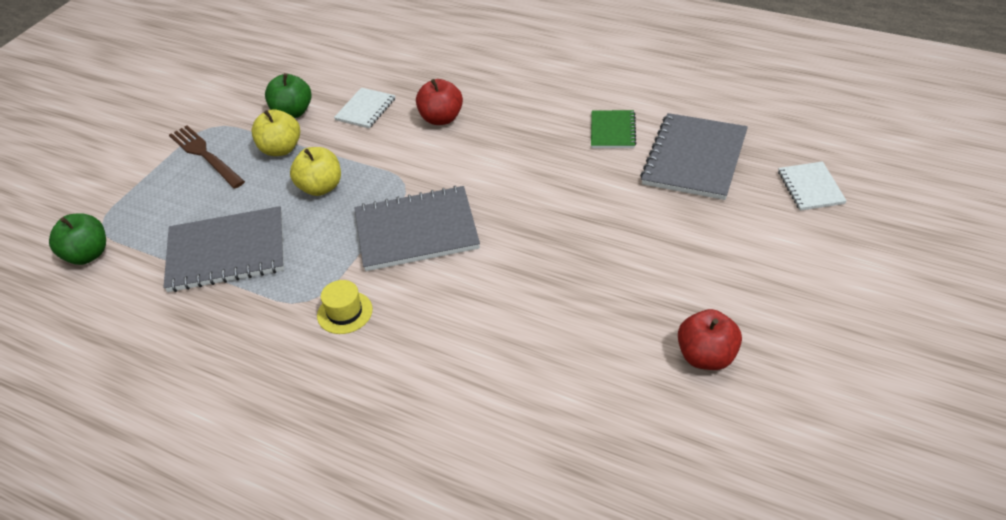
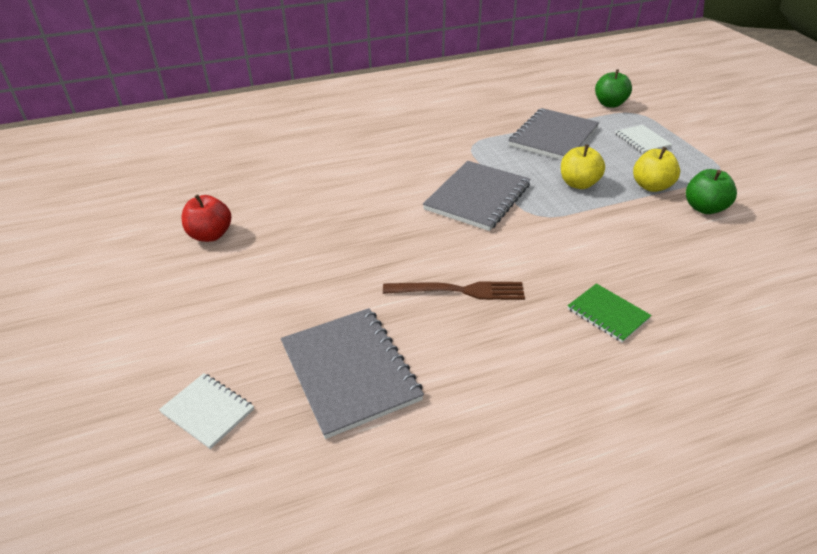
camera: 130 degrees right, 5 degrees down
(205, 155) = (680, 159): brown fork -> brown fork (459, 291)
(345, 312) = (445, 150): yellow hat -> none
(365, 109) = (669, 241): white notebook -> white notebook (642, 140)
(441, 118) = (606, 270): red apple -> none
(612, 131) = (458, 352): green notebook -> green notebook (607, 314)

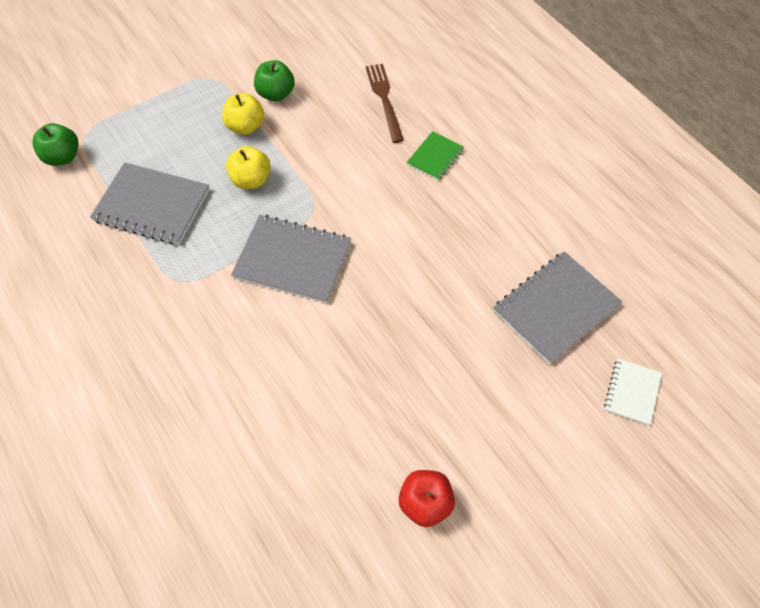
camera: 105 degrees left, 20 degrees up
(459, 291) = (440, 253): brown fork -> brown fork (384, 99)
(642, 140) = (153, 131): white notebook -> none

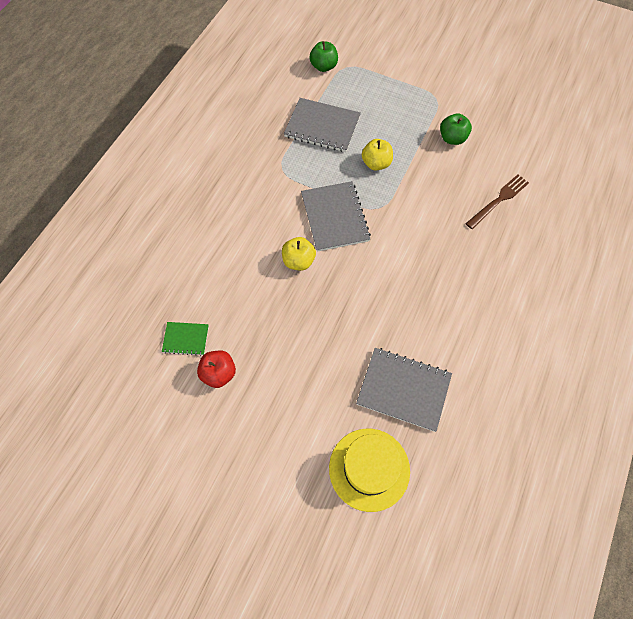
camera: 60 degrees right, 5 degrees up
(152, 205) = (322, 126): grey notebook -> grey notebook turned 60 degrees counterclockwise
(245, 126) = (413, 138): yellow apple -> yellow apple (298, 261)
(435, 157) = (474, 255): green notebook -> green notebook (186, 339)
(632, 392) = (369, 469): white notebook -> yellow hat

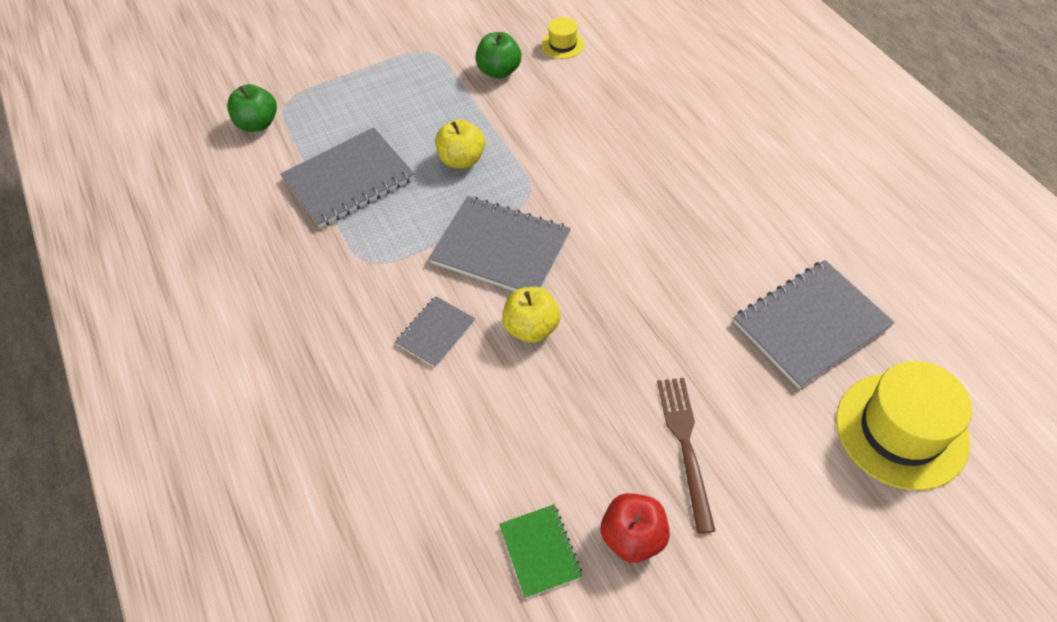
camera: 50 degrees left, 10 degrees down
(186, 339) = (540, 551): green notebook -> green notebook turned 60 degrees counterclockwise
(264, 223) = (435, 332): none -> grey notebook
(498, 200) = (622, 83): brown fork -> brown fork (685, 445)
(501, 154) = (562, 44): none -> yellow hat

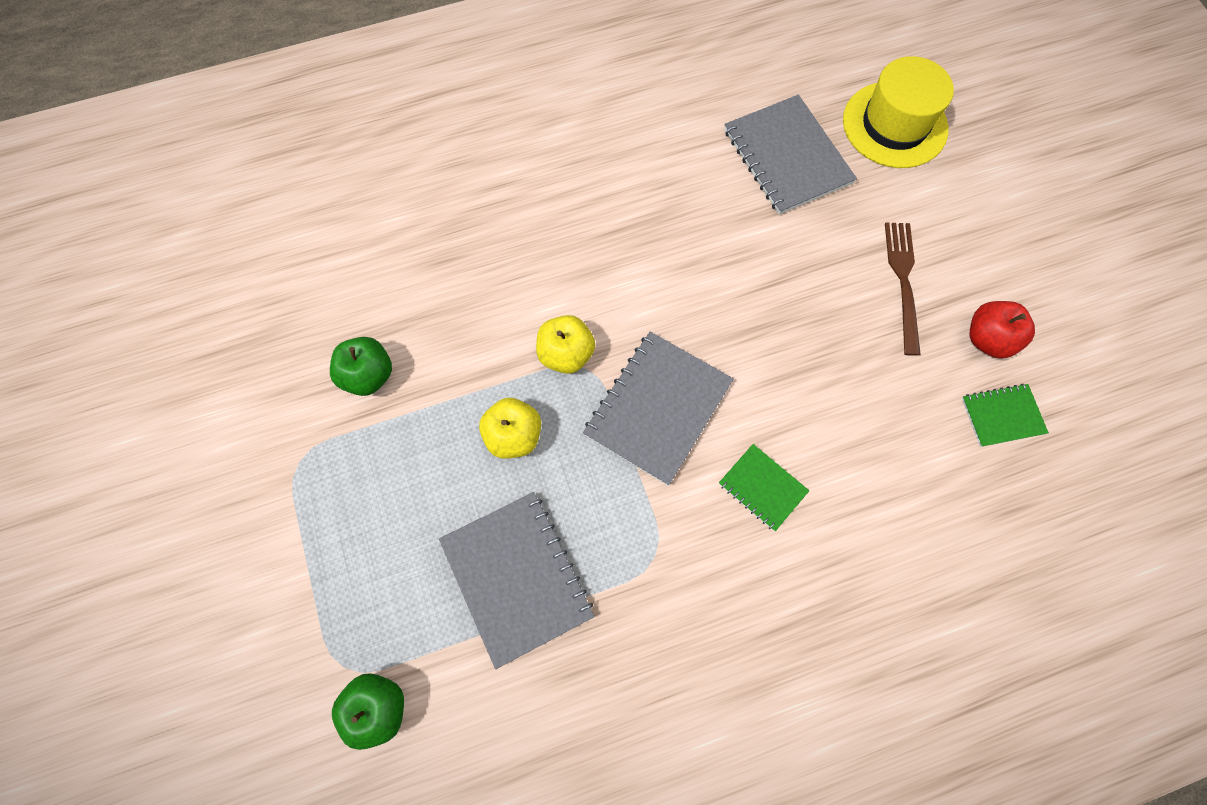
camera: 85 degrees left, 15 degrees up
(435, 332) = (762, 488): grey notebook -> green notebook
(531, 328) = (766, 391): yellow apple -> yellow apple (566, 354)
(562, 44) = (342, 296): yellow hat -> none
(685, 445) = (903, 281): brown fork -> brown fork turned 90 degrees clockwise

